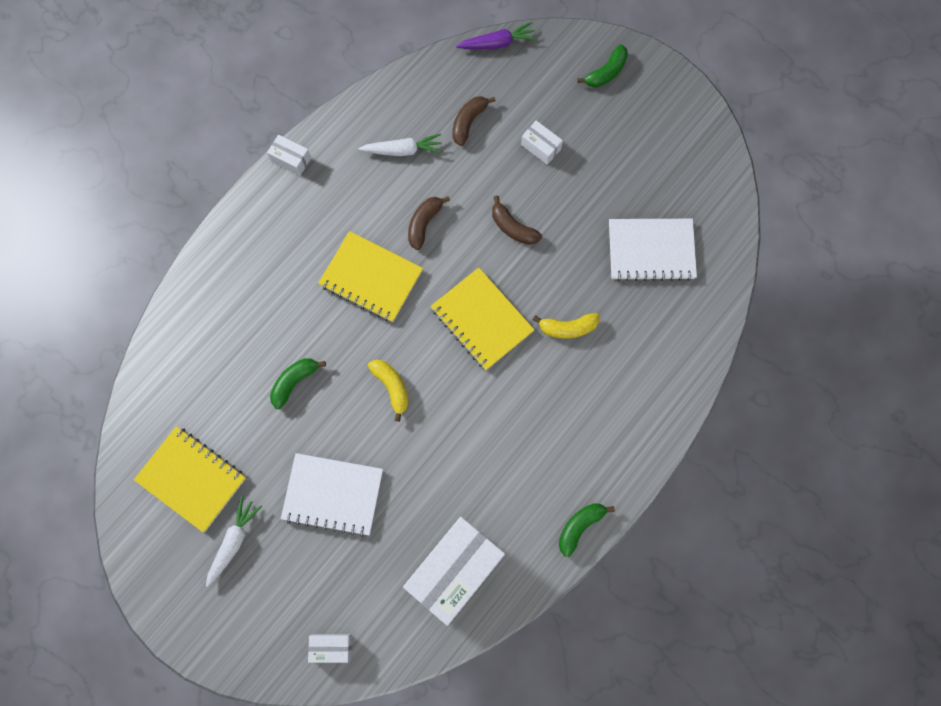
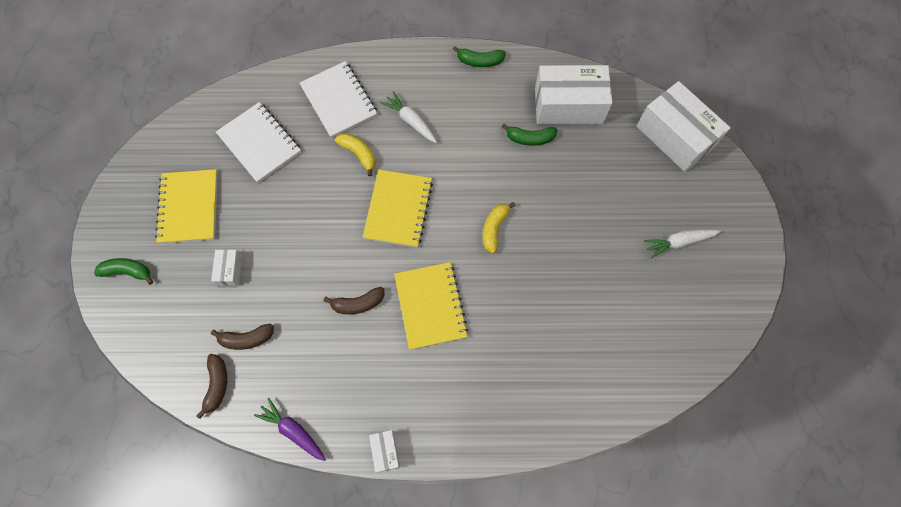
camera: 130 degrees left, 5 degrees down
(192, 479) = (671, 304): yellow notebook -> yellow notebook (189, 207)
(294, 382) = (548, 294): green banana -> green banana (530, 138)
(331, 647) = (675, 136): white box -> white box, size x2.24
(333, 495) = (594, 207): white notebook -> white notebook (339, 101)
(403, 150) = (309, 369): white carrot -> white carrot (411, 121)
(497, 43) = (155, 373): purple carrot -> purple carrot (293, 431)
(513, 227) = (312, 241): brown banana -> brown banana (217, 385)

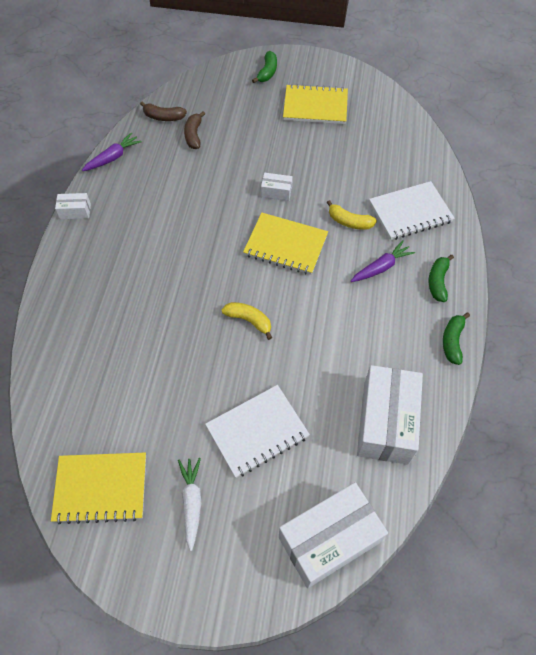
camera: 100 degrees right, 10 degrees down
(230, 270) = (253, 128): white box -> white box (276, 192)
(260, 143) = (370, 153): white notebook -> white notebook (257, 431)
(358, 303) = (202, 206): brown banana -> none
(359, 154) = (349, 222): yellow banana -> yellow banana turned 60 degrees clockwise
(411, 121) = (381, 267): white carrot -> purple carrot
(430, 306) = (185, 257): yellow notebook -> yellow notebook (101, 488)
(530, 138) = (347, 373): green banana -> green banana (438, 282)

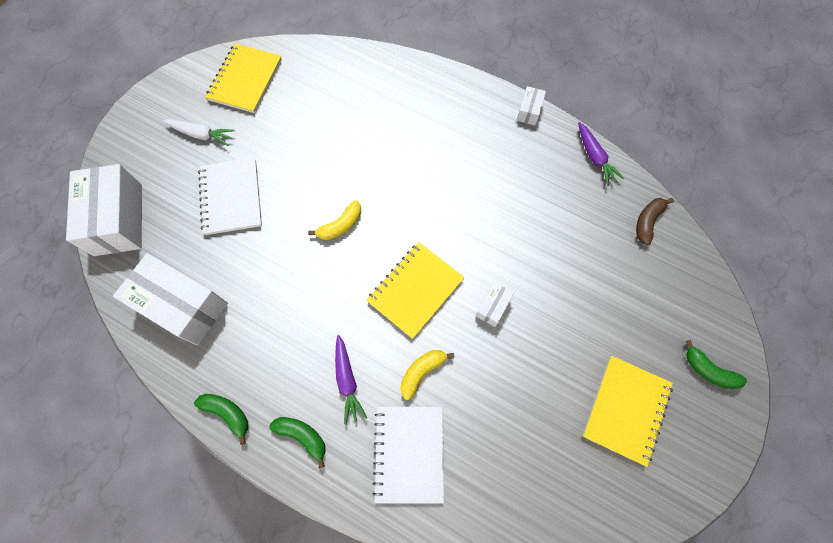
camera: 110 degrees right, 10 degrees up
(194, 135) = (609, 246): brown banana -> none

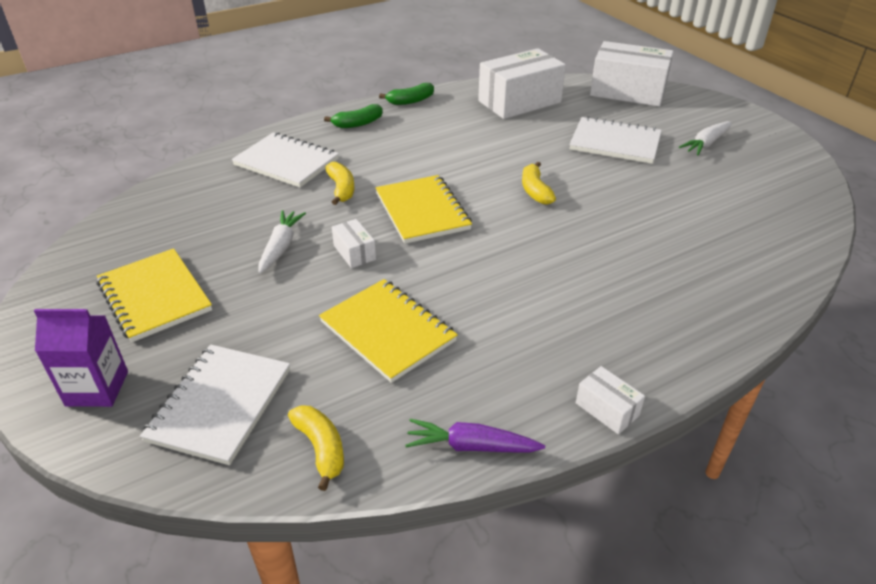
camera: 120 degrees right, 30 degrees down
(245, 80) = (777, 184): yellow notebook -> yellow notebook (388, 331)
(347, 380) = (378, 152): purple carrot -> none
(520, 364) = (281, 247): none -> white carrot
(647, 221) = (321, 448): brown banana -> yellow banana
(664, 291) = (220, 405): none -> white notebook
(708, 370) = (97, 388): green banana -> purple carton

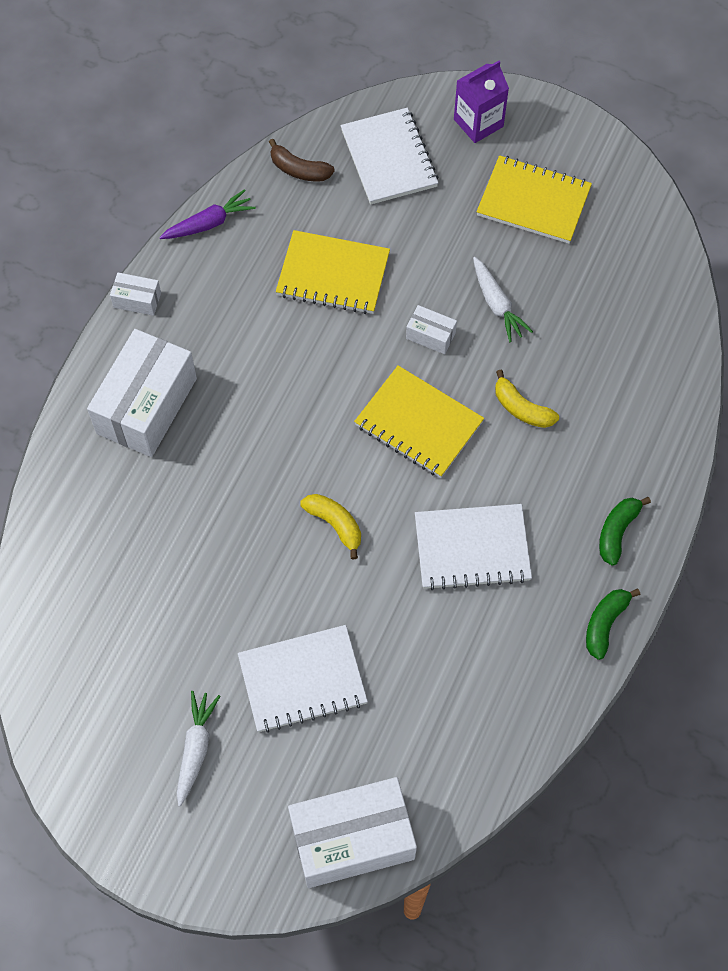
camera: 145 degrees right, 25 degrees up
(286, 162) = (616, 414): white notebook -> white notebook (472, 548)
(321, 448) = (299, 170): yellow banana -> brown banana
(519, 102) = (473, 712): white box -> white box (146, 406)

